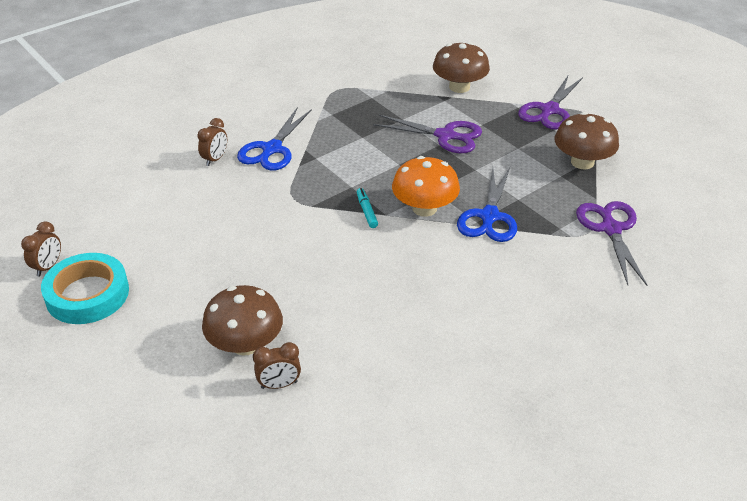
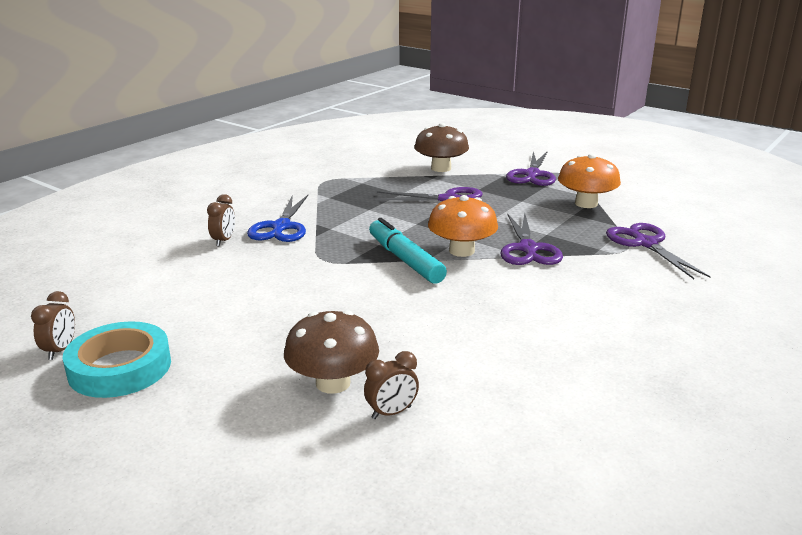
camera: 15 degrees left, 15 degrees down
(366, 211) = (405, 260): turquoise marker -> turquoise marker, size x2.11
(489, 216) = (528, 249): blue scissors -> purple scissors
(582, 162) = (586, 203): brown mushroom -> orange mushroom

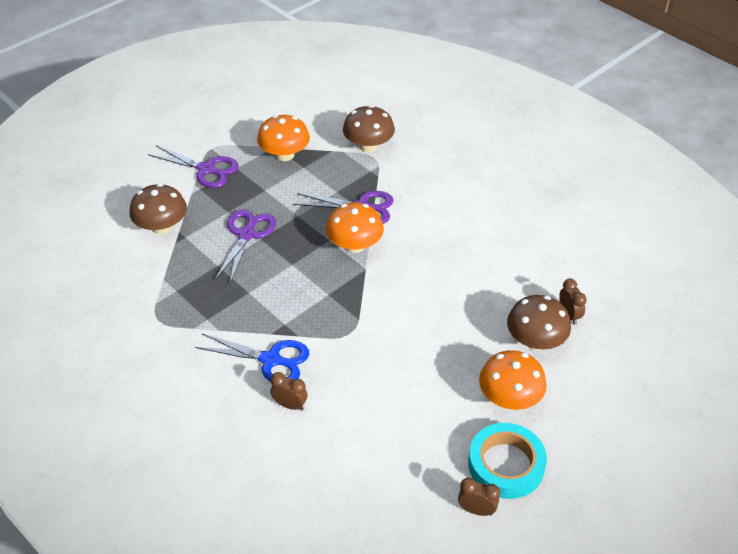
camera: 80 degrees left, 20 degrees up
(228, 366) = (509, 398): none -> orange mushroom
(405, 260) = (363, 281): turquoise marker -> none
(645, 244) = (368, 146): purple scissors -> brown mushroom

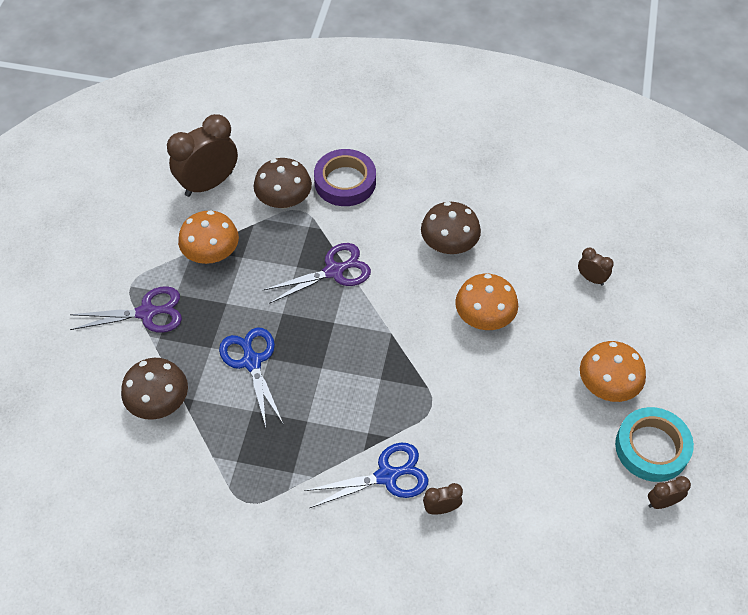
camera: 35 degrees left, 10 degrees up
(246, 235) = (252, 362): purple scissors -> blue scissors
(324, 112) = (208, 184): none -> brown clock
(355, 245) = (361, 314): orange mushroom -> orange mushroom (484, 317)
(425, 155) = (345, 182): none -> purple tape
(535, 340) = (585, 319): brown mushroom -> brown mushroom (449, 244)

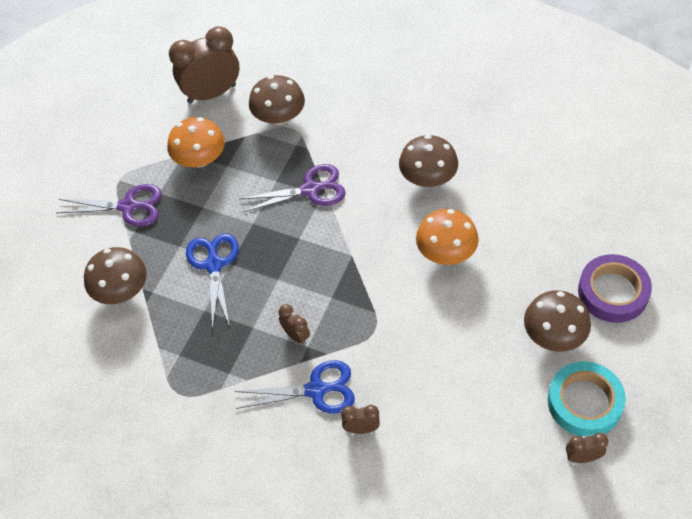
camera: 15 degrees right, 0 degrees up
(345, 182) = (340, 106): purple tape -> purple tape (613, 292)
(591, 278) = (562, 228): brown clock -> brown clock (296, 335)
(607, 385) = (553, 335): orange mushroom -> brown mushroom

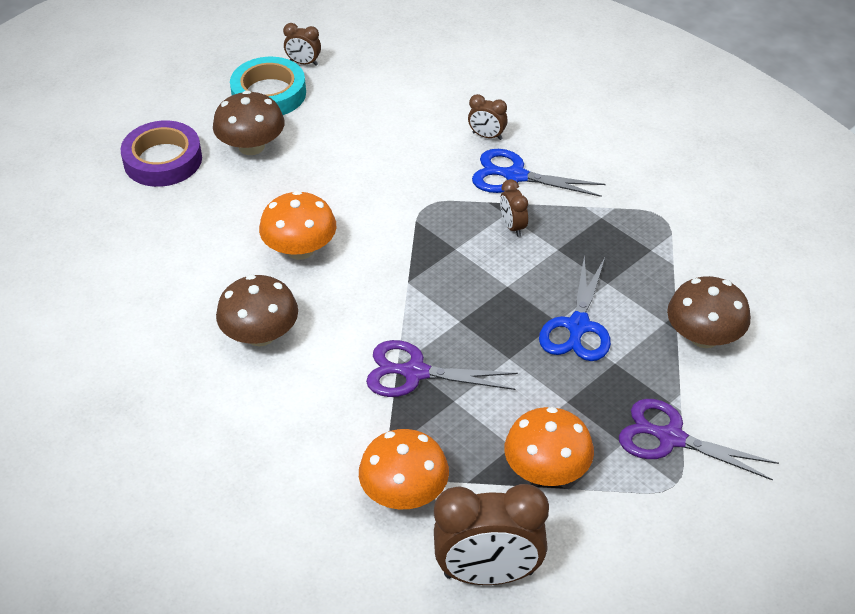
camera: 160 degrees left, 10 degrees down
(279, 117) = (404, 493): brown mushroom -> orange mushroom

